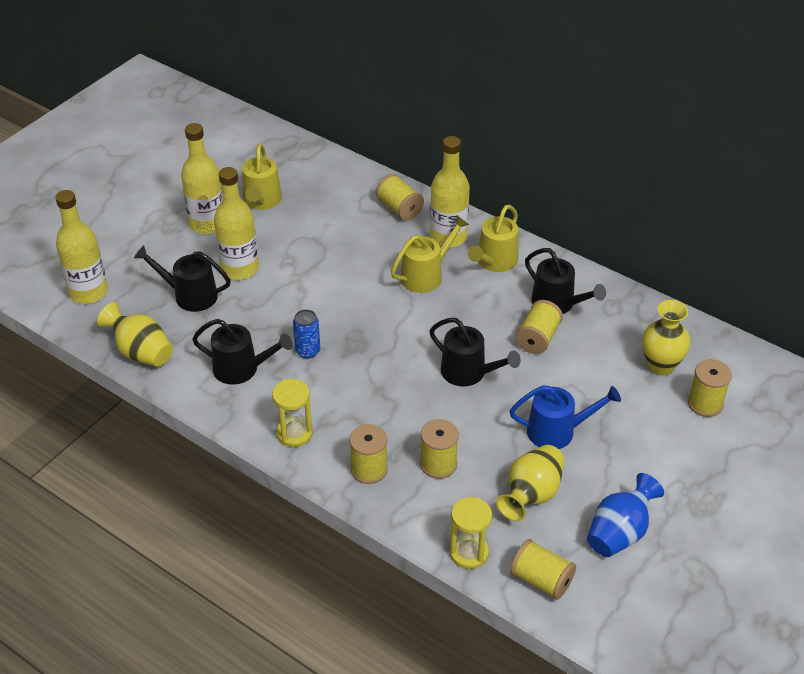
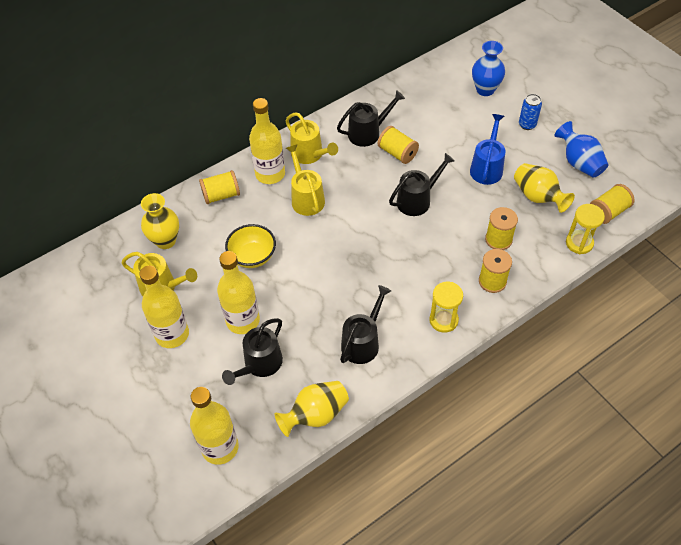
camera: 70 degrees left, 10 degrees up
(308, 351) = (359, 293): blue can -> blue can (527, 124)
(325, 254) = (252, 256): none -> yellow bowl
(660, 365) = (445, 99): yellow vase -> yellow vase (165, 241)
(705, 404) = (485, 90): yellow spool -> blue vase

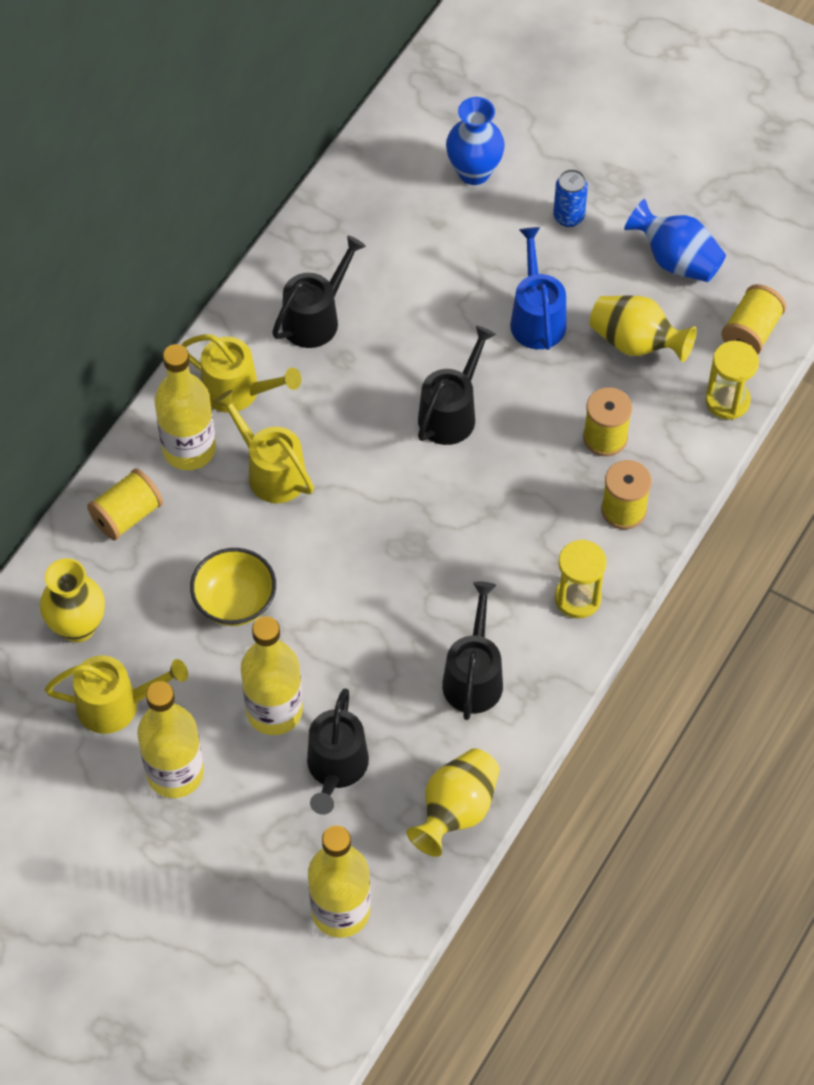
camera: 25 degrees left, 5 degrees up
(397, 153) = (382, 339): yellow spool -> none

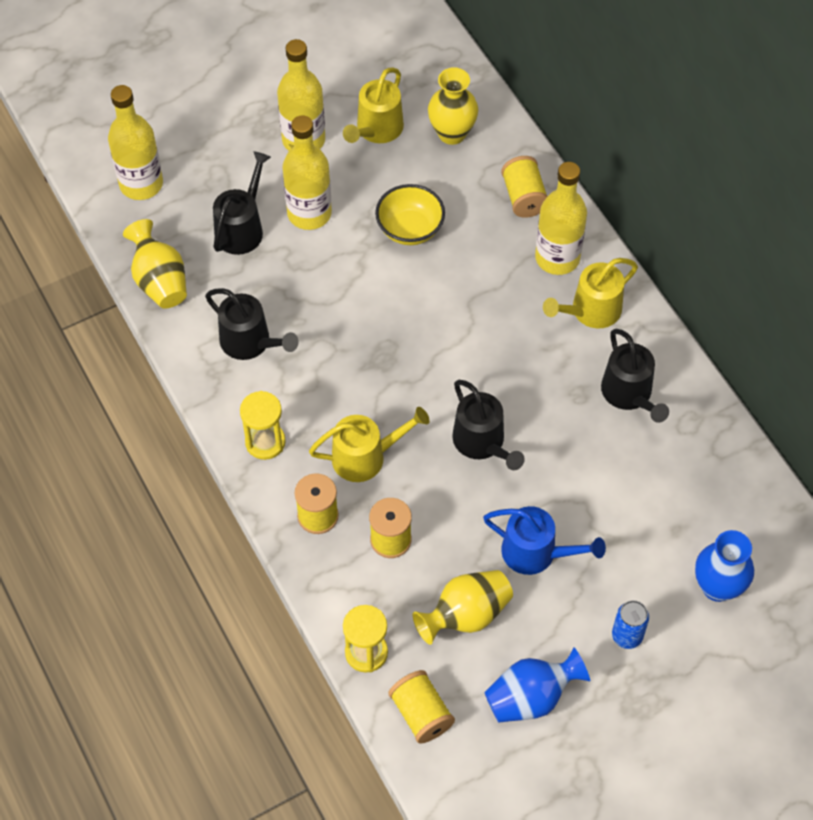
camera: 120 degrees right, 0 degrees up
(271, 472) = (504, 299): yellow watering can -> yellow watering can (365, 457)
(336, 768) = (242, 228): black watering can -> black watering can turned 75 degrees clockwise

